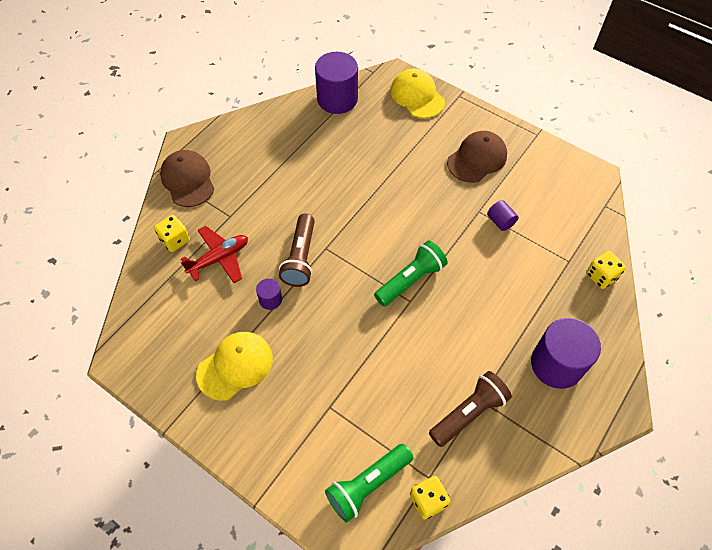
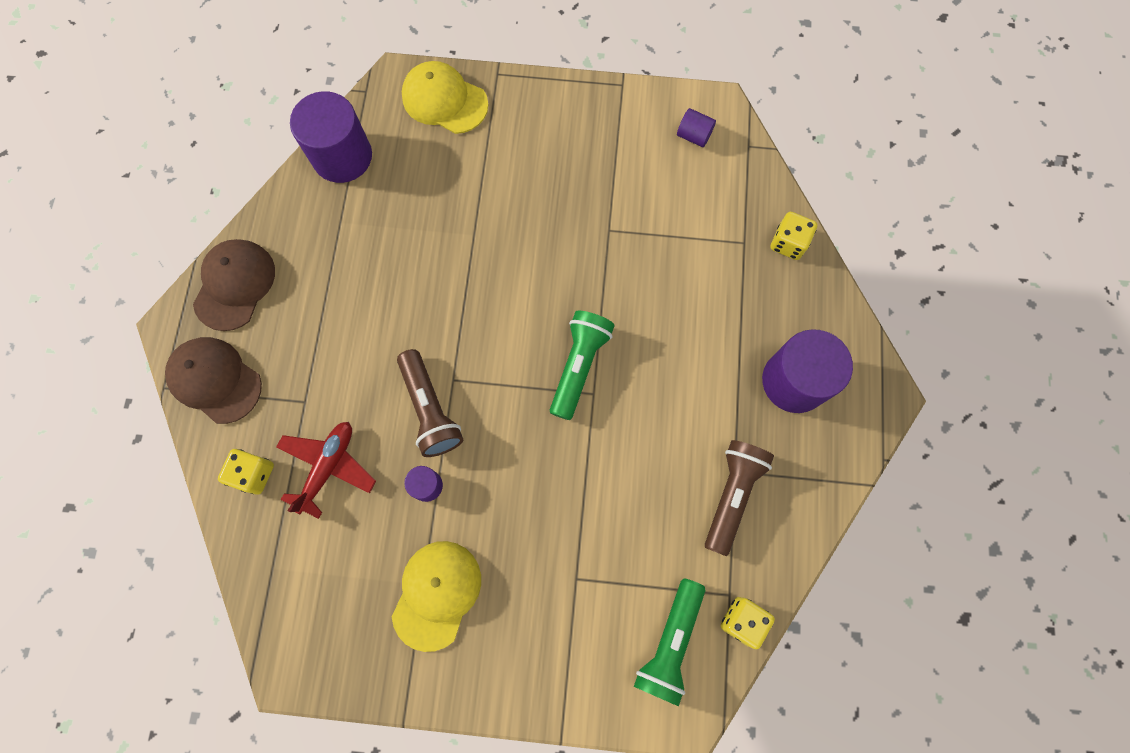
camera: 30 degrees left, 15 degrees up
(477, 159) = (568, 156): brown cap -> brown cap (235, 285)
(500, 221) = (641, 230): purple cylinder -> purple cylinder (693, 136)

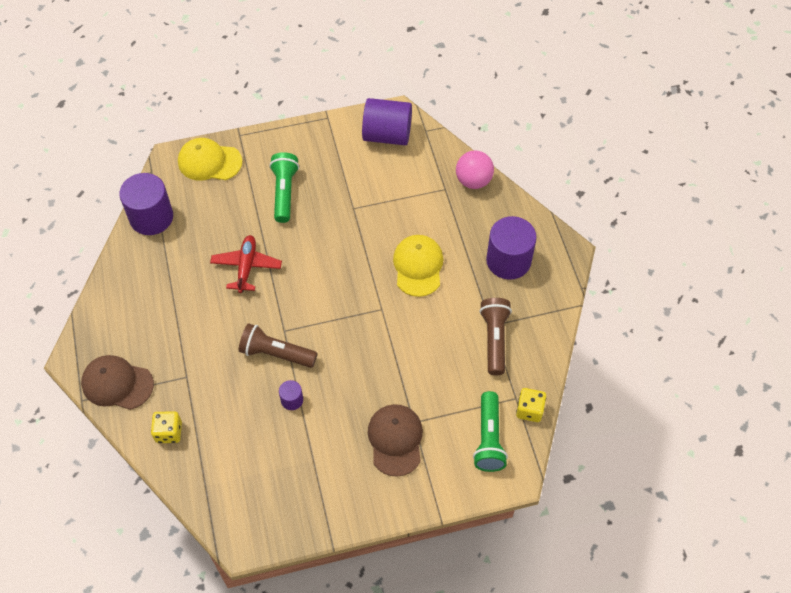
camera: 20 degrees left, 15 degrees down
(235, 285) = (107, 320): brown cap -> brown cap (395, 440)
(328, 467) = (219, 411): red plane -> red plane (246, 267)
(430, 409) = (276, 353): brown flashlight -> brown flashlight turned 150 degrees clockwise
(436, 594) = (324, 462): yellow cap -> yellow cap (418, 266)
(579, 366) = (365, 295): green flashlight -> green flashlight (284, 192)
(693, 136) = (387, 135): purple cylinder -> purple cylinder, size x2.15
(788, 243) = (473, 181): yellow dice -> pink ball

